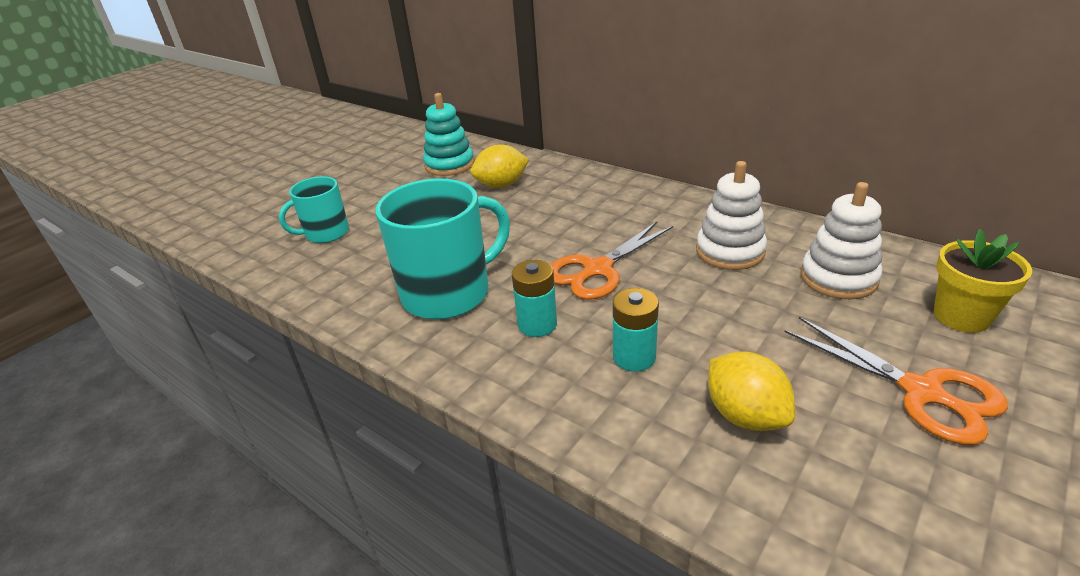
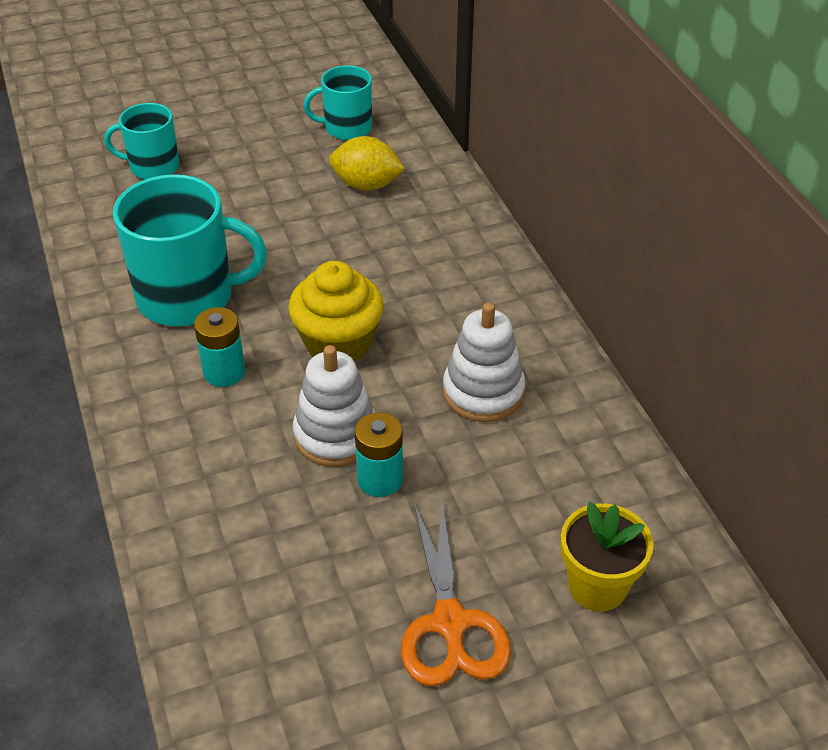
camera: 30 degrees right, 10 degrees up
(449, 165) = (346, 128): turquoise stacking toy -> turquoise mug
(598, 269) = (338, 343): orange scissors -> yellow cupcake
(634, 357) = (263, 449): turquoise battery -> turquoise battery (380, 479)
(745, 415) = (284, 551): yellow lemon -> none
(838, 278) = (544, 481): white stacking toy -> white stacking toy (336, 435)

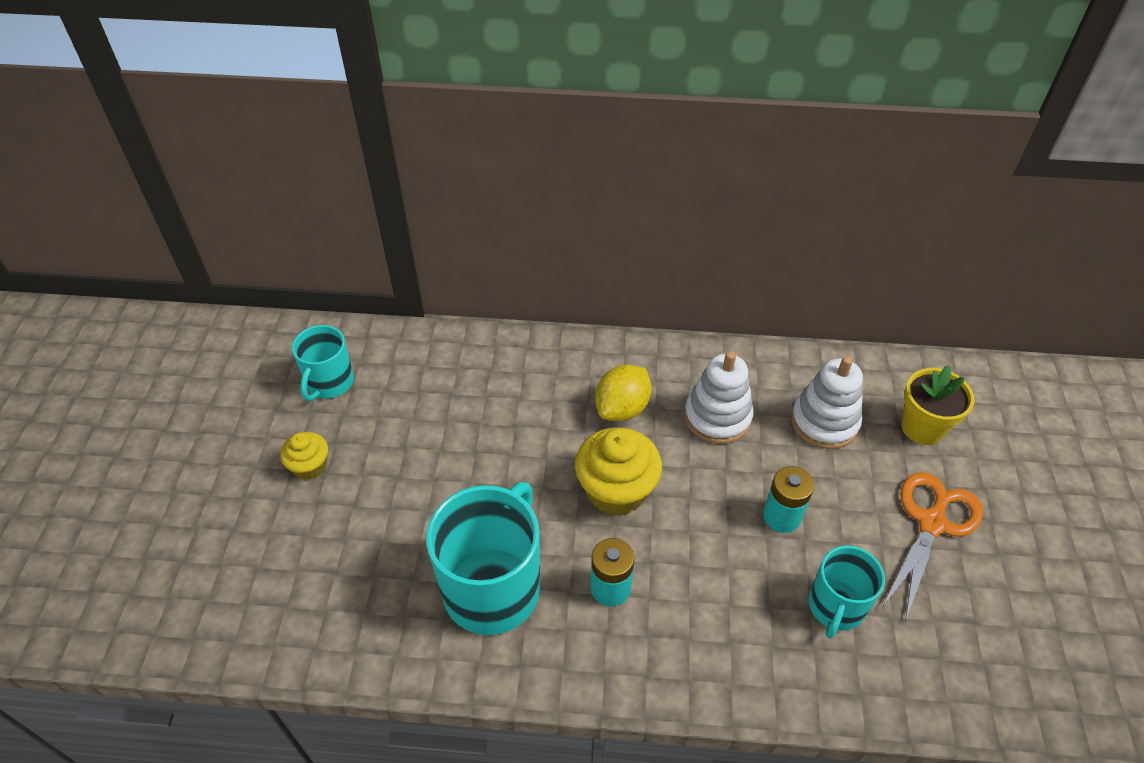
camera: 65 degrees left, 5 degrees up
(152, 167) = (269, 560): turquoise mug -> turquoise mug (835, 607)
(253, 151) = (310, 466): none -> yellow cupcake
(336, 435) = (722, 529): white stacking toy -> white stacking toy (824, 422)
(366, 185) = (423, 398): yellow lemon -> yellow lemon (622, 408)
(450, 623) = (931, 523): orange scissors -> orange scissors turned 75 degrees counterclockwise

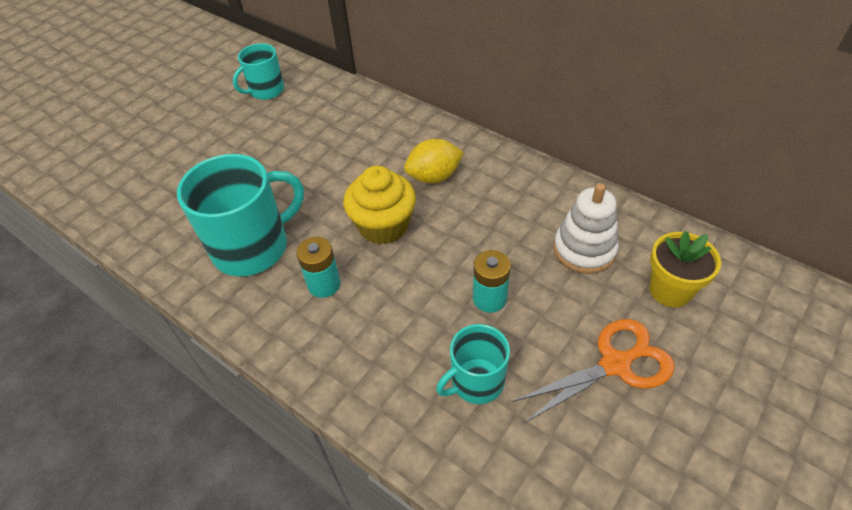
camera: 35 degrees right, 0 degrees up
(310, 466) = (214, 131): yellow cupcake -> none
(717, 417) = (499, 211): white stacking toy -> none

